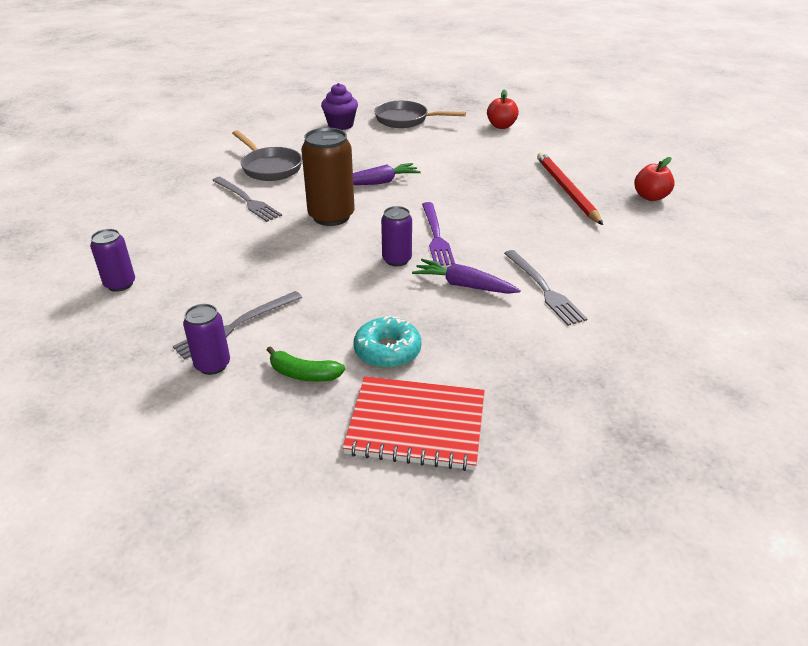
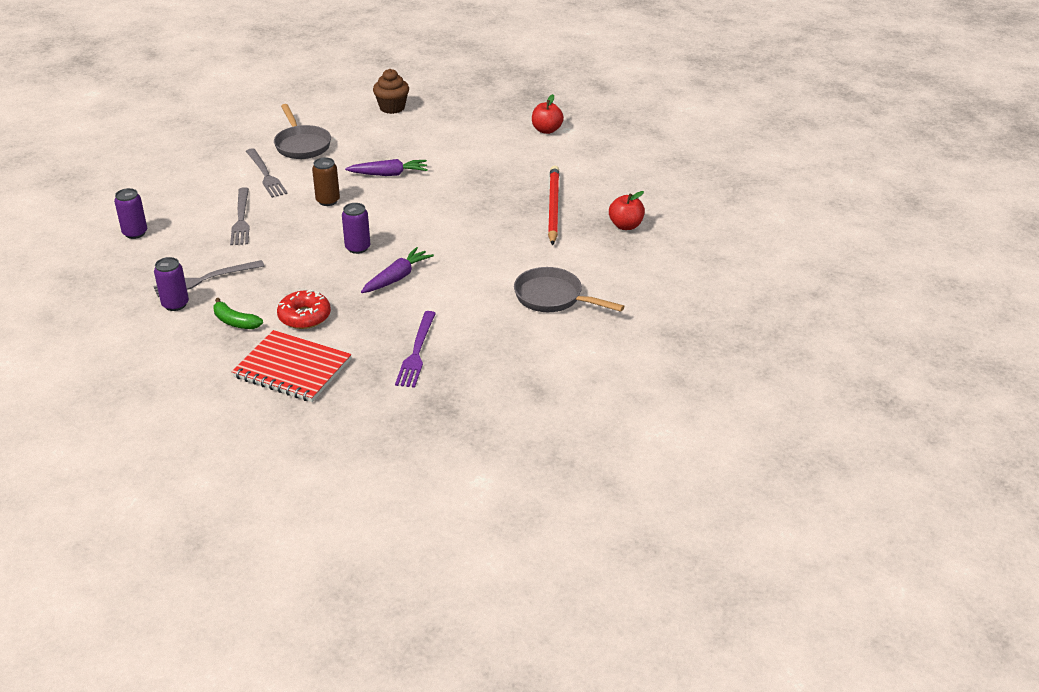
camera: 15 degrees right, 0 degrees up
(331, 216) = (328, 201): brown can -> brown can, size x0.58
(340, 125) = (392, 108): purple cupcake -> brown cupcake
(387, 351) = (304, 316): turquoise donut -> red donut
(406, 120) = (458, 110): grey pan -> grey pan (553, 297)
(436, 236) = (404, 232): purple fork -> purple fork (416, 352)
(464, 285) = (397, 278): purple carrot -> purple carrot turned 90 degrees clockwise
(544, 289) = (459, 291): grey fork -> grey fork (241, 219)

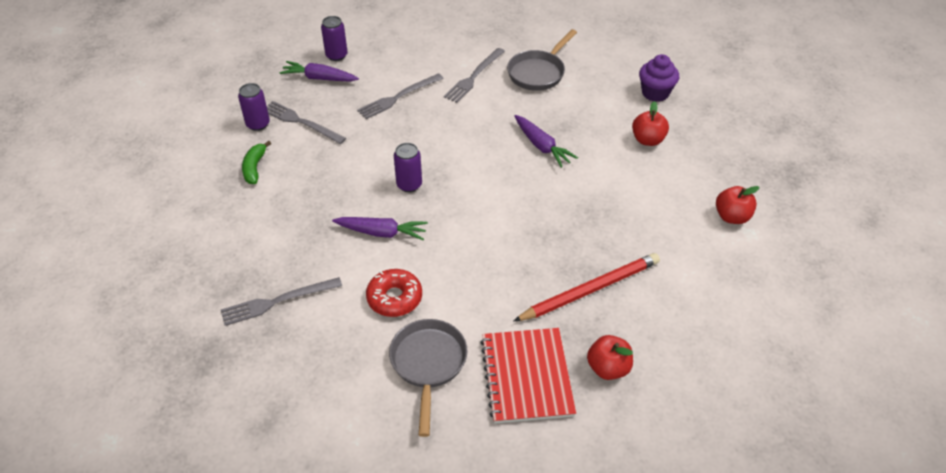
camera: 60 degrees right, 10 degrees up
(155, 252) = (319, 78): none -> purple carrot
(292, 369) = (210, 233): red notebook -> red notebook (526, 376)
(304, 316) = (286, 203): red donut -> red donut (394, 298)
(328, 201) = (466, 131): brown can -> none
(392, 108) = (655, 93): brown cupcake -> purple cupcake
(416, 352) = (277, 301): purple fork -> grey fork
(437, 130) = (648, 140): none -> red apple

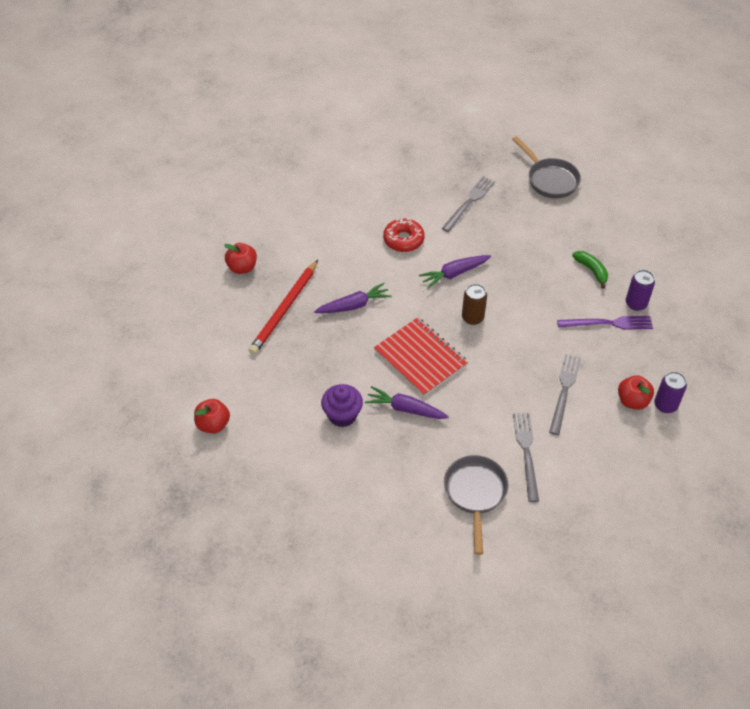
camera: 145 degrees right, 5 degrees up
(301, 122) = (608, 323): grey fork -> purple fork
(319, 78) = (648, 372): purple carrot -> purple carrot (353, 305)
(409, 185) = (472, 317): purple can -> brown can
(428, 364) = (349, 216): grey pan -> grey pan (550, 179)
(526, 376) = (287, 239): red notebook -> red notebook (420, 358)
(648, 140) = (323, 467): red apple -> red apple (632, 401)
(655, 93) = (350, 533): purple cupcake -> purple cupcake (342, 415)

